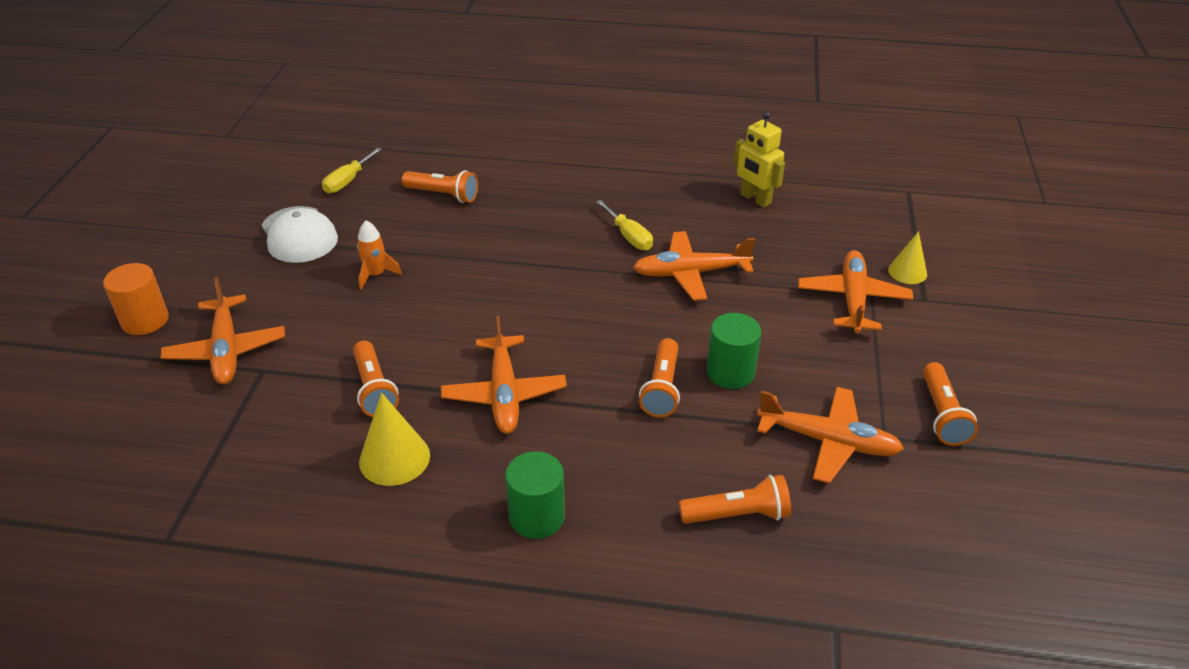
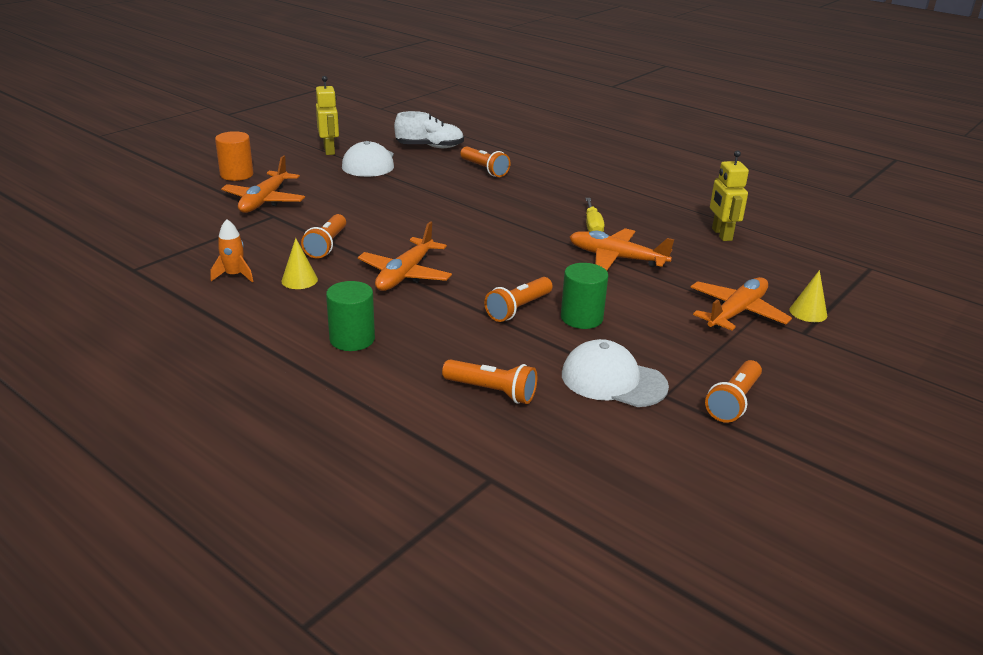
camera: 30 degrees right, 10 degrees down
(229, 232) = (329, 150): none -> yellow robot
(347, 181) = (430, 147): yellow screwdriver -> white shoe
(376, 275) = (393, 194): orange rocket -> orange rocket (234, 275)
(394, 458) = (299, 280): yellow cone -> yellow cone, size x0.66
(827, 441) = (613, 380): orange plane -> white cap

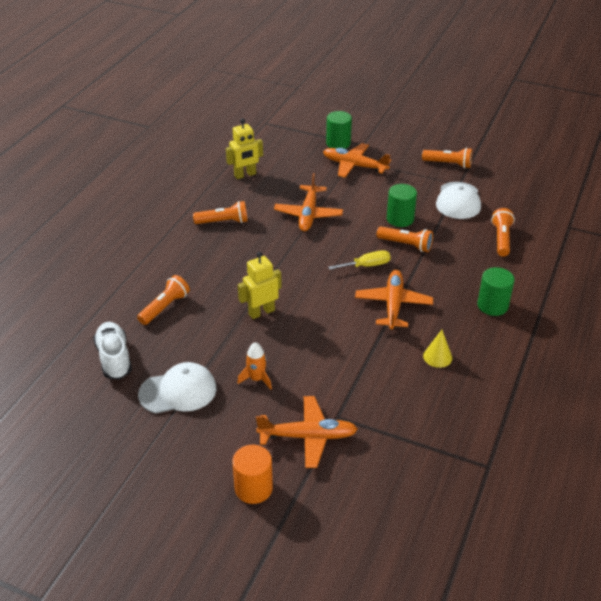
camera: 105 degrees left, 10 degrees up
(234, 275) = (455, 396): orange rocket -> orange rocket (256, 379)
(326, 245) = (373, 361): orange flashlight -> orange flashlight (223, 222)
(329, 150) = (151, 435): yellow robot -> yellow robot (261, 312)
(405, 274) = (393, 305): orange plane -> orange plane turned 90 degrees counterclockwise
(592, 226) = (260, 230): yellow screwdriver -> yellow screwdriver (366, 265)
(808, 312) = (338, 143): yellow cone -> green cylinder

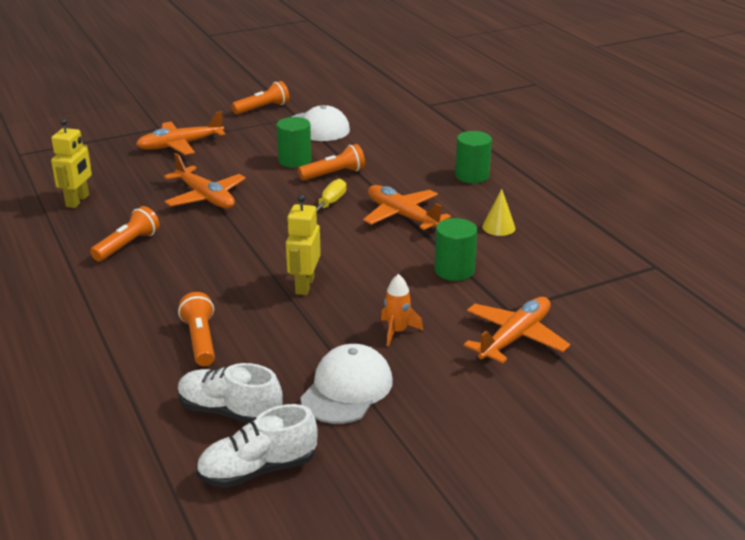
camera: 50 degrees left, 10 degrees down
(77, 399) = (258, 470): none -> white shoe
(253, 488) = (547, 401): orange cylinder -> none
(338, 143) = (131, 137): green cylinder -> green cylinder (454, 270)
(501, 239) = (398, 134): orange flashlight -> none

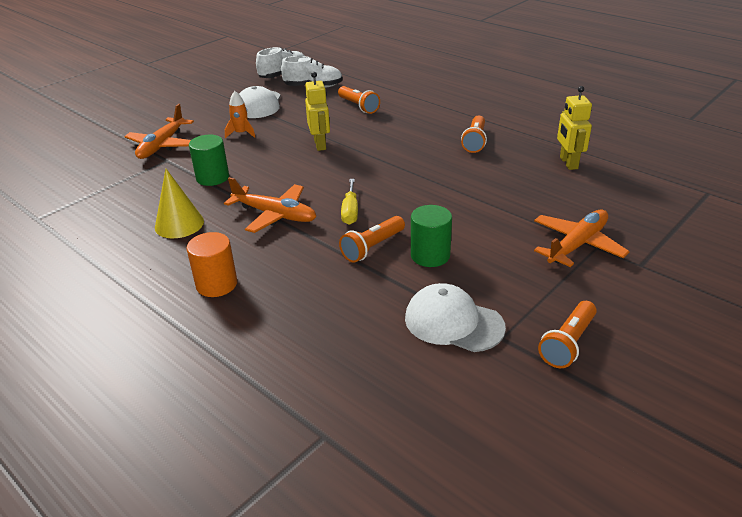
camera: 160 degrees right, 5 degrees up
(205, 197) = (469, 191): orange plane -> none
(472, 176) = (216, 284): green cylinder -> orange cylinder
(498, 227) = (179, 224): yellow cone -> yellow cone, size x1.51

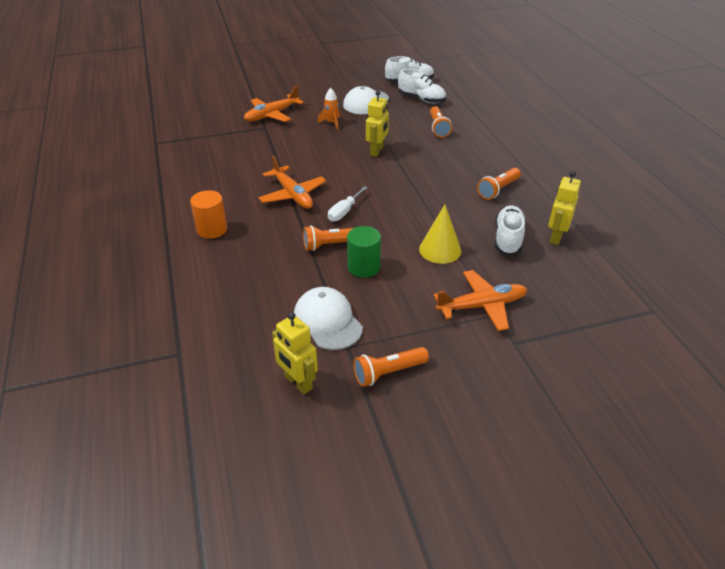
camera: 30 degrees right, 5 degrees up
(179, 224) = (229, 178): yellow cone -> yellow cone (440, 250)
(212, 178) = (280, 151): green cylinder -> none
(350, 211) = (344, 212): yellow screwdriver -> white screwdriver
(493, 398) = (298, 382): none -> yellow robot
(532, 179) = (508, 239): none -> white shoe

